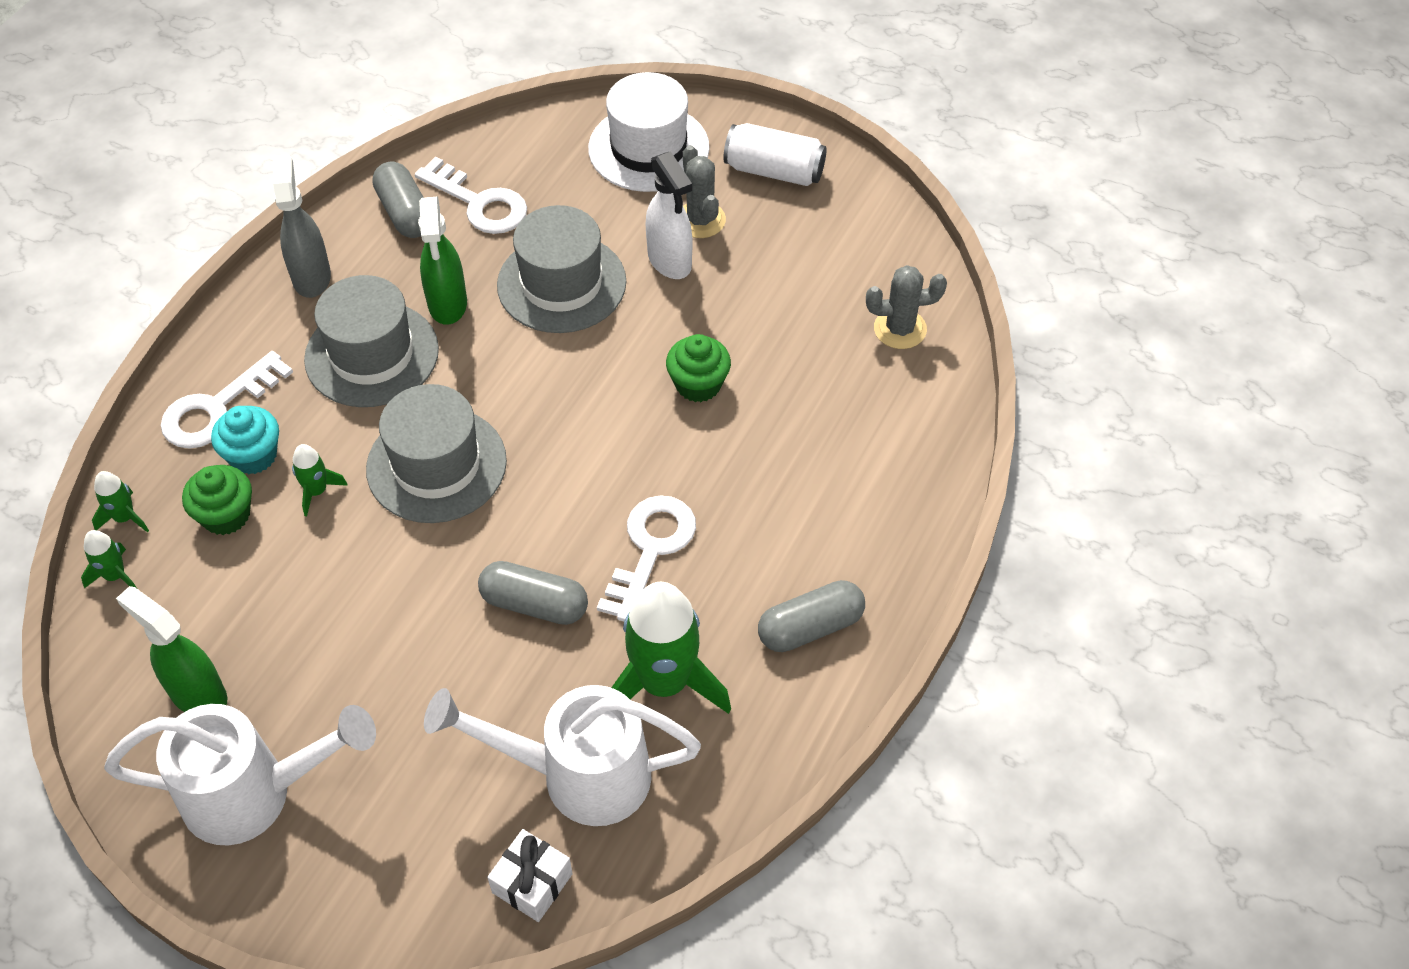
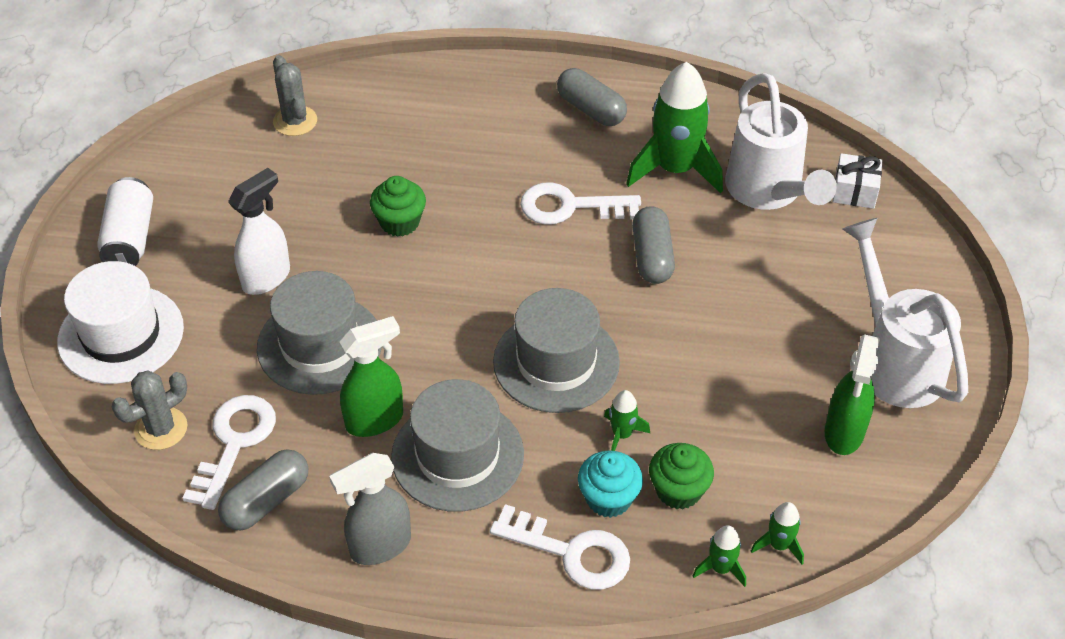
camera: 110 degrees left, 5 degrees down
(700, 220) = (208, 271): grey cactus -> grey cactus (161, 429)

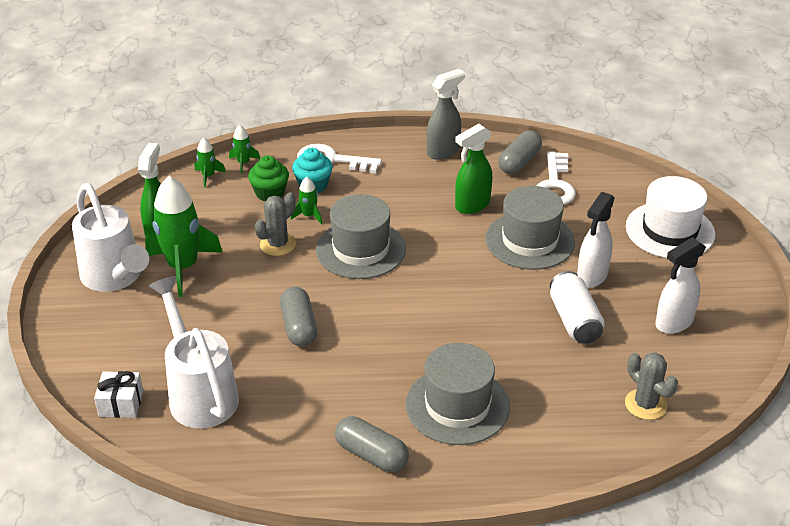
camera: 170 degrees right, 10 degrees down
(130, 237) = (713, 291): white can -> white can (574, 320)
(161, 429) = (605, 186): grey cactus -> grey cactus (278, 244)
(206, 203) = (673, 323): none -> white spray bottle
(400, 222) = (510, 328): green cupcake -> none
(457, 455) = (412, 194): grey hat -> grey hat (457, 405)
(570, 207) = (373, 358): white key -> none
(675, 169) = (284, 403): green rocket -> green rocket (183, 267)

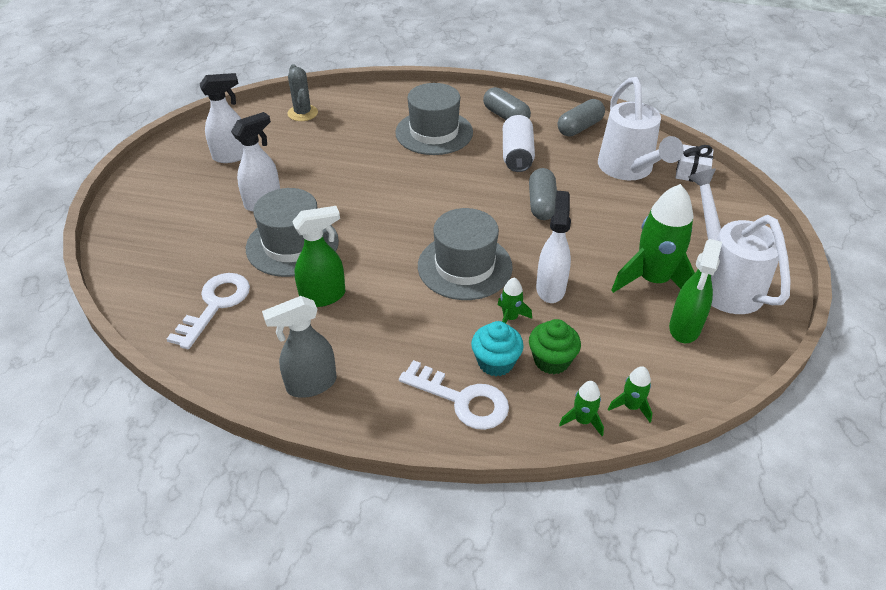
camera: 165 degrees left, 5 degrees up
(278, 244) = (550, 288): grey cactus -> white spray bottle
(519, 162) = (230, 346): grey capsule -> grey capsule (579, 127)
(574, 320) = (308, 171): white can -> white can (517, 155)
(670, 230) = (152, 230): white hat -> none

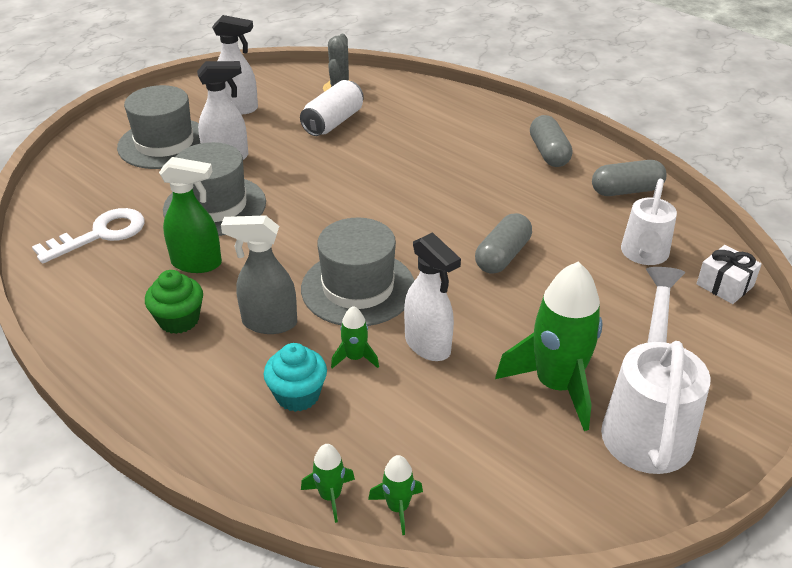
camera: 30 degrees right, 5 degrees down
(311, 384) = (110, 338): grey spray bottle -> grey spray bottle (269, 323)
(434, 132) = (453, 145): grey hat -> grey hat (164, 144)
(462, 400) = (230, 416): white key -> none
(517, 155) = (523, 196): white can -> white can (333, 122)
(550, 288) = (428, 345): white spray bottle -> white spray bottle turned 105 degrees clockwise
(551, 360) = (357, 419): green cupcake -> green cupcake (179, 320)
(629, 170) = (643, 256): white watering can -> white watering can, size x0.66
(684, 328) = (544, 453): green spray bottle -> none

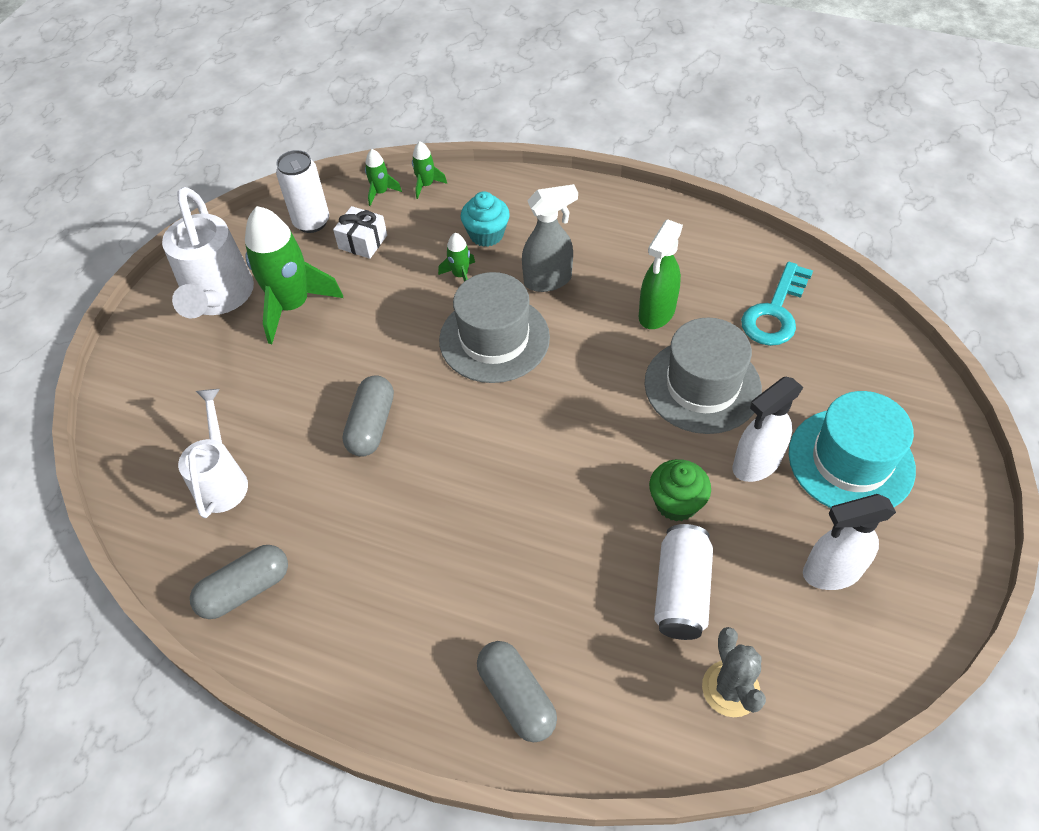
camera: 160 degrees right, 15 degrees up
(100, 234) = (775, 312): white key -> turquoise key
(164, 144) = (851, 461): grey hat -> turquoise hat
(179, 320) = (622, 258): green cupcake -> green cupcake (676, 503)
(197, 263) = (656, 313): green spray bottle -> green spray bottle turned 45 degrees counterclockwise
(428, 345) = (406, 305): white spray bottle -> none
(509, 493) = (311, 222): none -> white can
(549, 153) = (358, 636): grey capsule -> grey capsule (516, 697)
(724, 285) = (138, 466): white gift -> white gift (363, 242)

